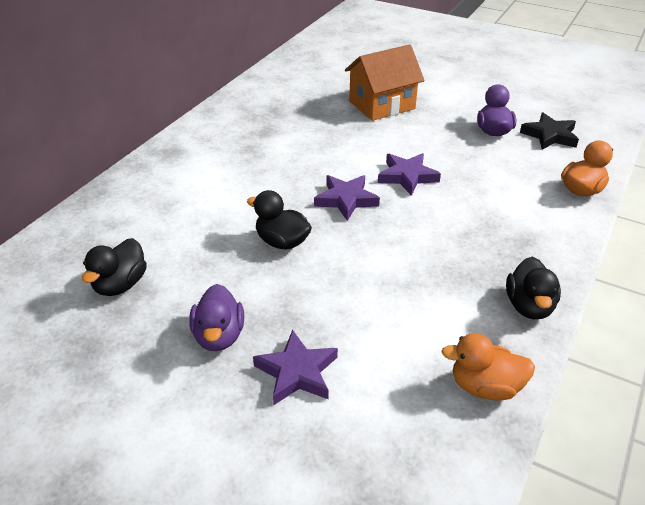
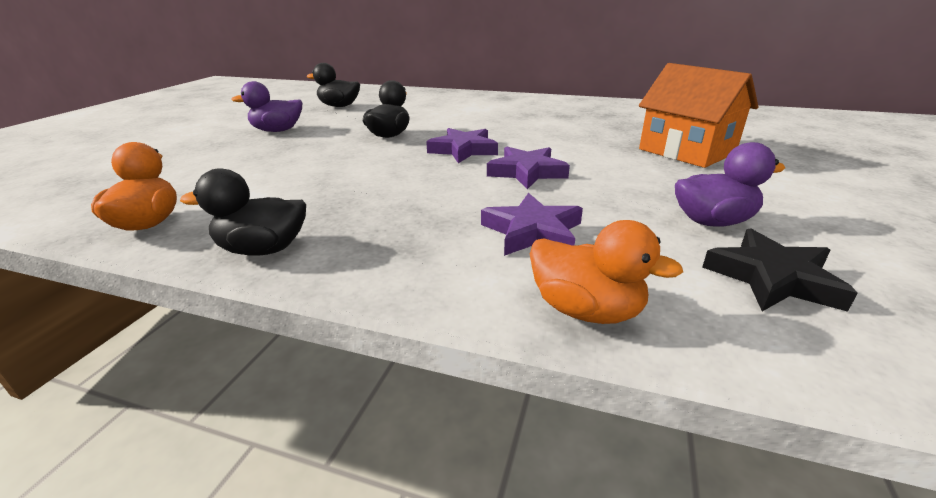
camera: 80 degrees right, 10 degrees down
(297, 372) = (225, 153): purple star -> purple star (533, 232)

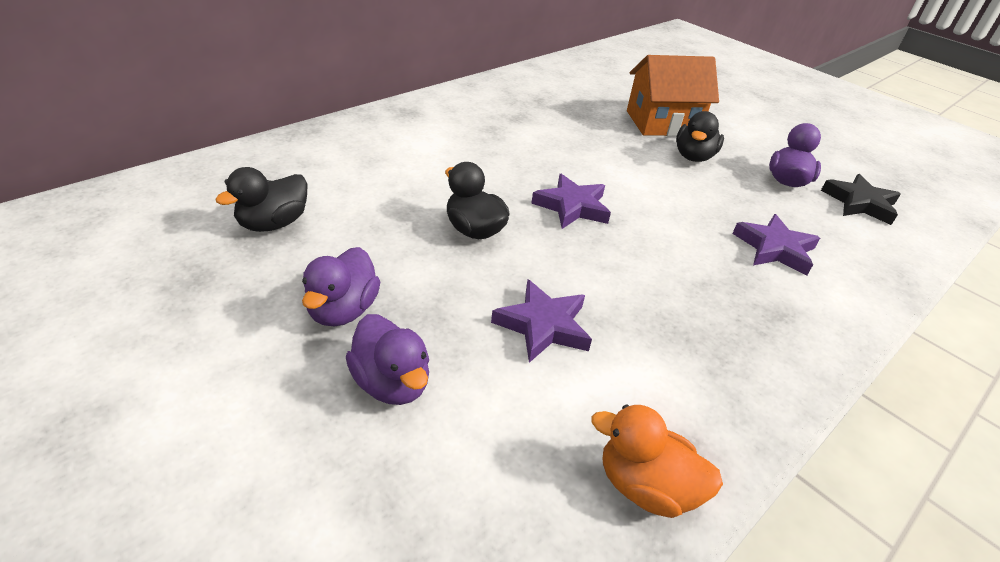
camera: 65 degrees left, 10 degrees up
(223, 150) = (391, 383): none -> purple duck
(263, 249) = (753, 398): black duck -> black duck (693, 157)
(527, 172) = (657, 201): purple star -> purple star (543, 325)
(586, 310) = (881, 275): orange duck -> none

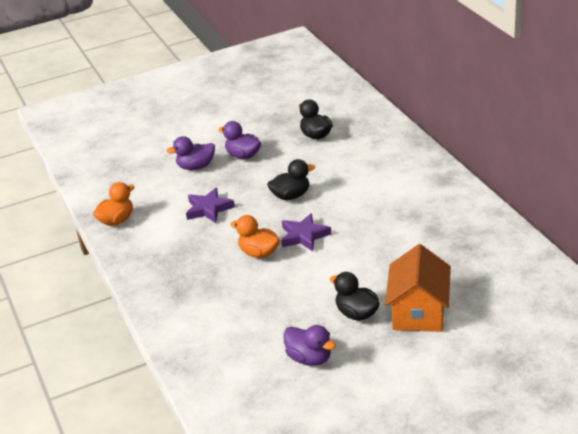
camera: 115 degrees right, 5 degrees down
(633, 243) = (259, 253): none -> orange duck
(774, 248) = (232, 315): purple star -> none
(860, 203) = (267, 391): black star -> none

